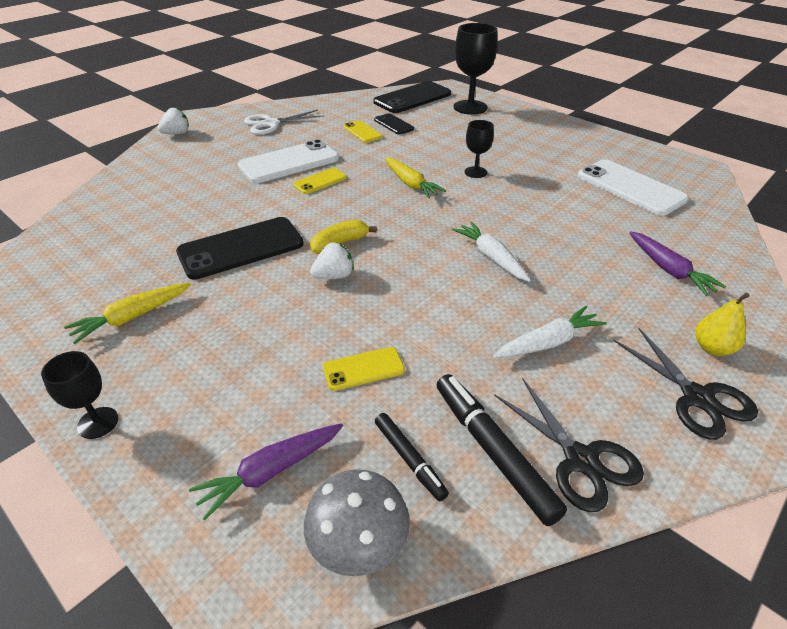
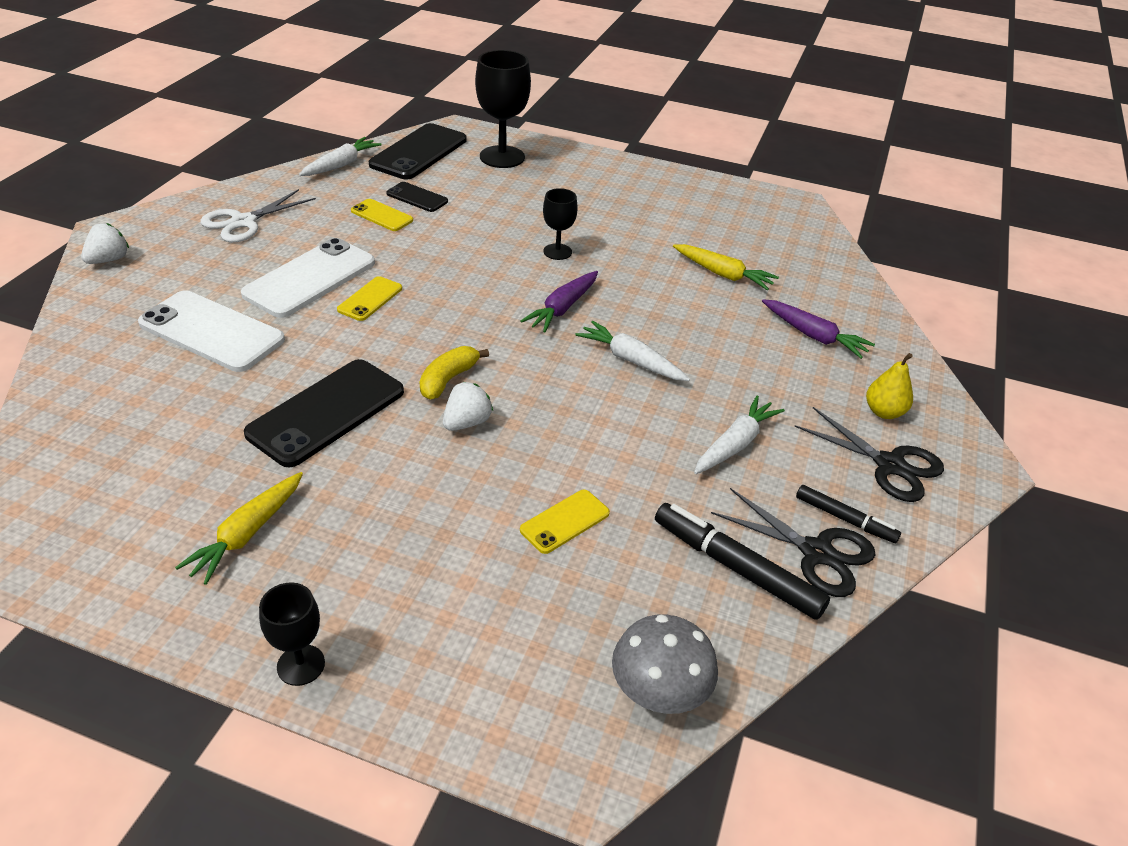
camera: 25 degrees left, 0 degrees up
(270, 472) = (533, 654): purple carrot -> purple carrot (562, 308)
(355, 99) = (341, 165): none -> white carrot
(409, 459) = (663, 600): black marker -> black marker (845, 519)
(411, 184) = (488, 282): yellow carrot -> yellow carrot (723, 274)
(630, 188) = (736, 243): white phone -> white phone (211, 332)

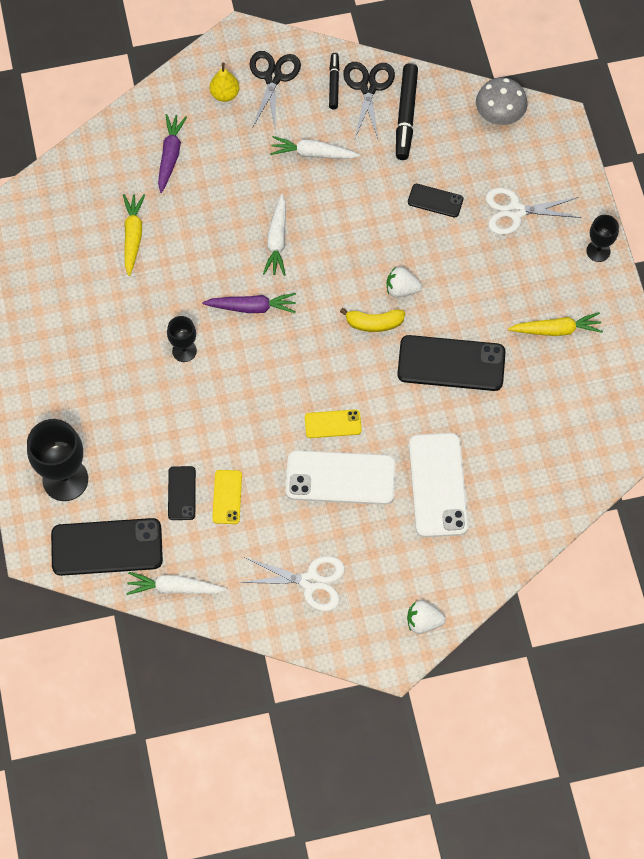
camera: 120 degrees left, 25 degrees up
(467, 601) = (515, 211): none -> white scissors
(565, 522) = (435, 200): yellow phone -> black phone

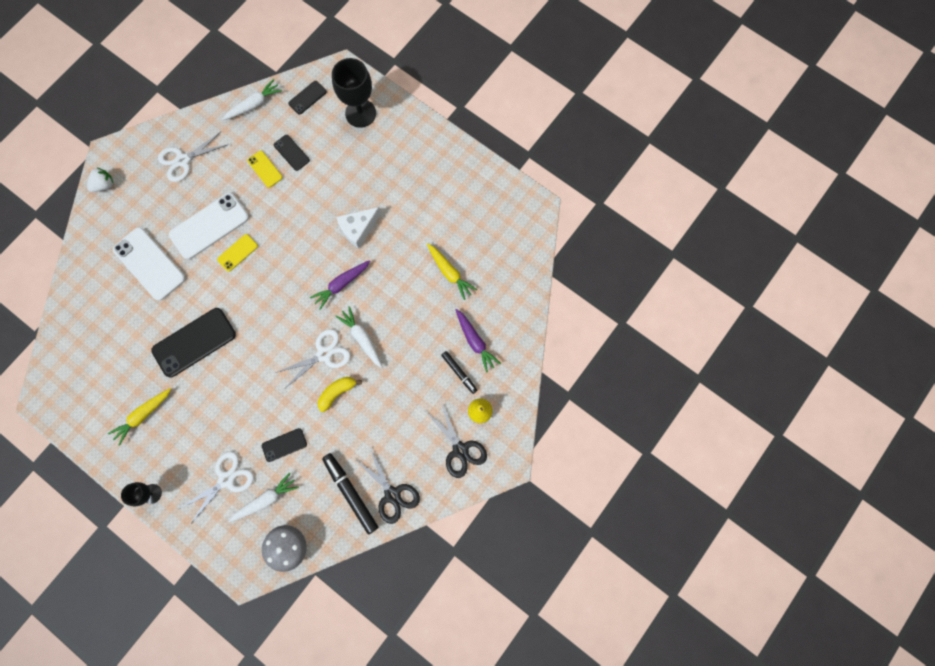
camera: 140 degrees right, 10 degrees up
(107, 547) = (307, 98): black phone -> black phone, size x0.52
(184, 351) = (358, 229): black goblet -> white cheese
(313, 153) = (388, 415): white carrot -> white carrot (266, 499)
(327, 253) = (324, 354): none -> white scissors
(334, 83) = (417, 478): black marker -> black marker (459, 373)
(374, 323) = (260, 331): yellow banana -> yellow banana (337, 393)
(401, 289) = (260, 366): white strawberry -> none

